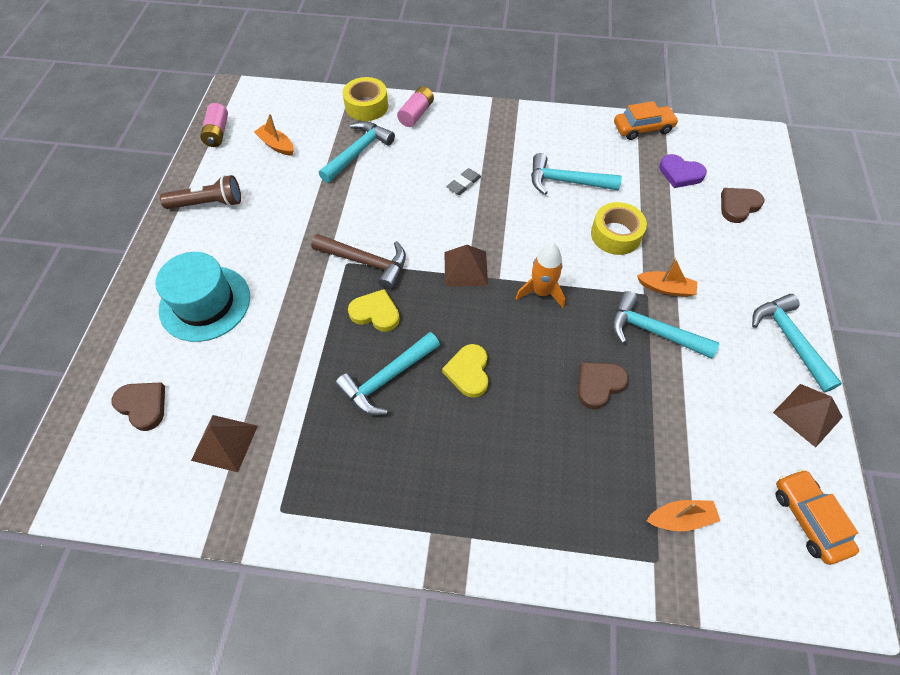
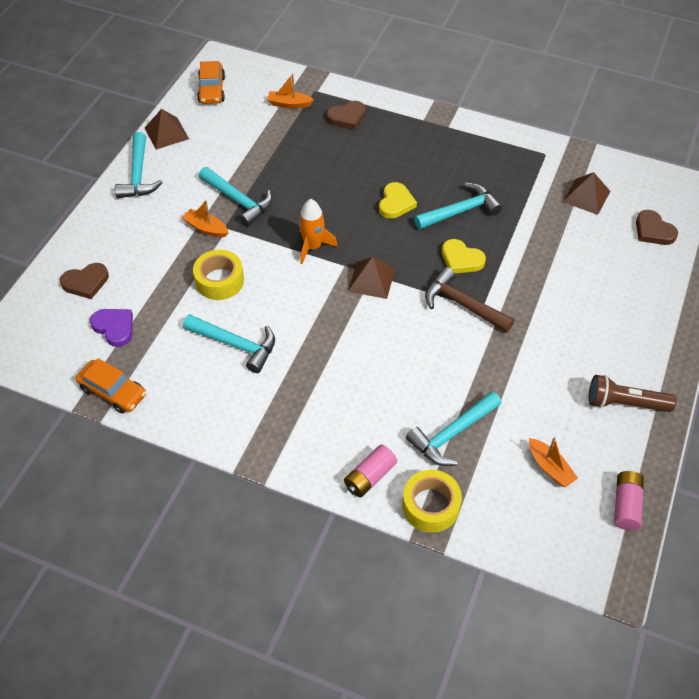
camera: 165 degrees left, 5 degrees down
(205, 303) = (614, 298): turquoise hat -> none
(463, 184) = (344, 366): grey eraser -> none
(599, 385) = (301, 176): brown heart -> brown heart (347, 117)
(643, 128) = (113, 391): orange car -> orange car turned 150 degrees counterclockwise

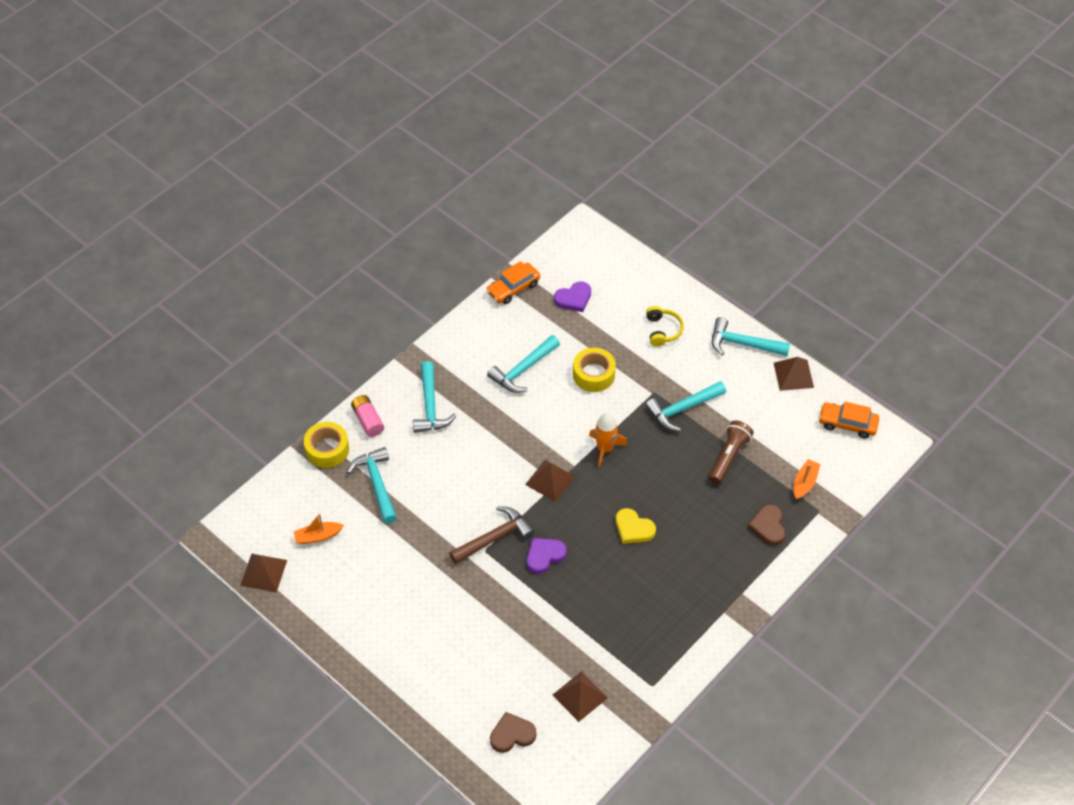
camera: 110 degrees right, 0 degrees up
(86, 282) = (628, 288): brown heart -> none
(139, 239) = (663, 330): none -> yellow headphones
(206, 228) = (657, 378): orange boat -> none
(460, 211) = (603, 577): turquoise hammer -> turquoise hammer (430, 406)
(461, 259) = (544, 556): yellow heart -> purple heart
(625, 403) = (345, 615): brown flashlight -> brown flashlight (728, 457)
(626, 505) = (264, 572): pink battery -> brown pyramid

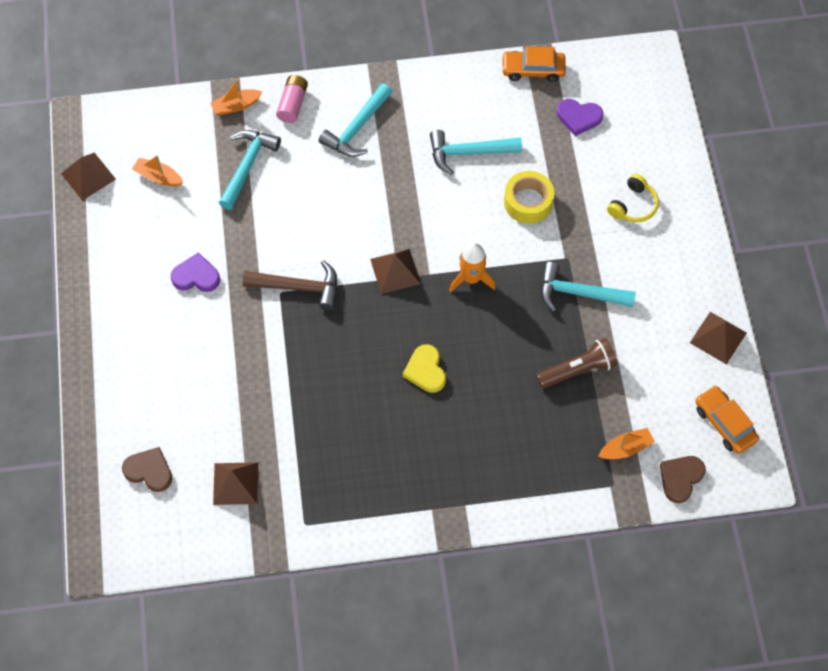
camera: 40 degrees right, 10 degrees up
(327, 449) = (236, 106): yellow tape -> orange boat
(544, 556) = (325, 336): purple heart -> purple heart (196, 276)
(743, 344) = (698, 272): turquoise hammer -> none
(768, 526) = (550, 462): brown heart -> brown heart (680, 478)

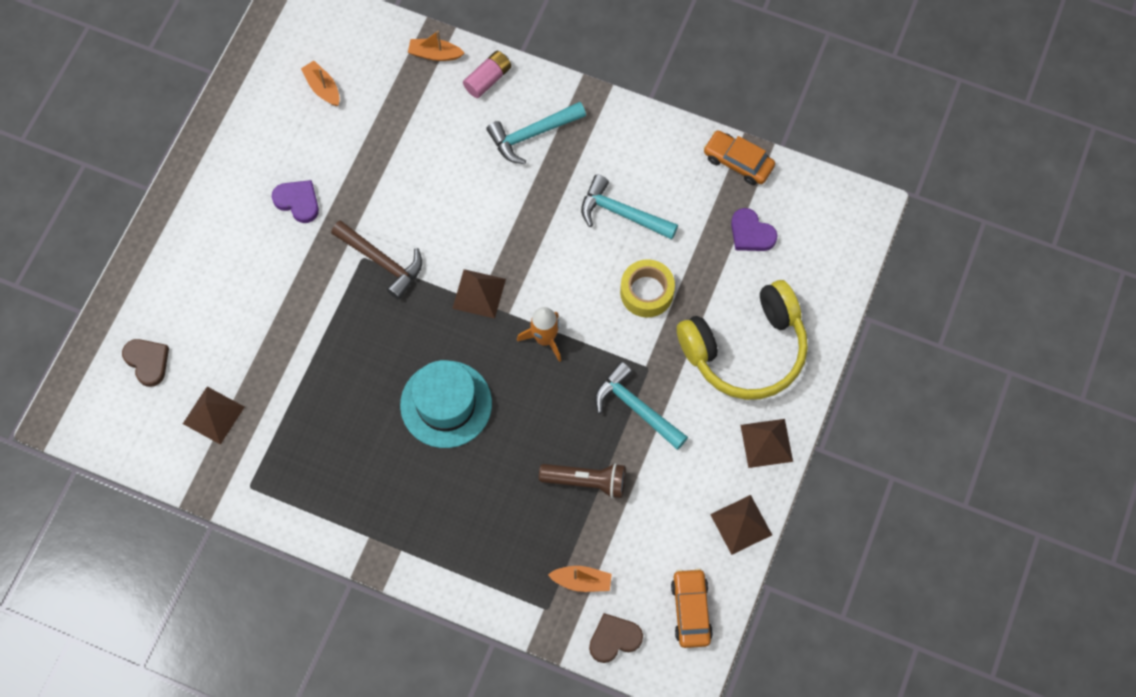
camera: 30 degrees right, 5 degrees up
(88, 176) = (262, 54): brown pyramid -> brown pyramid (766, 443)
(247, 166) = (408, 119): turquoise hammer -> none
(425, 370) = (446, 404): yellow heart -> turquoise hat
(633, 205) = (746, 349): yellow headphones -> yellow headphones, size x2.25

